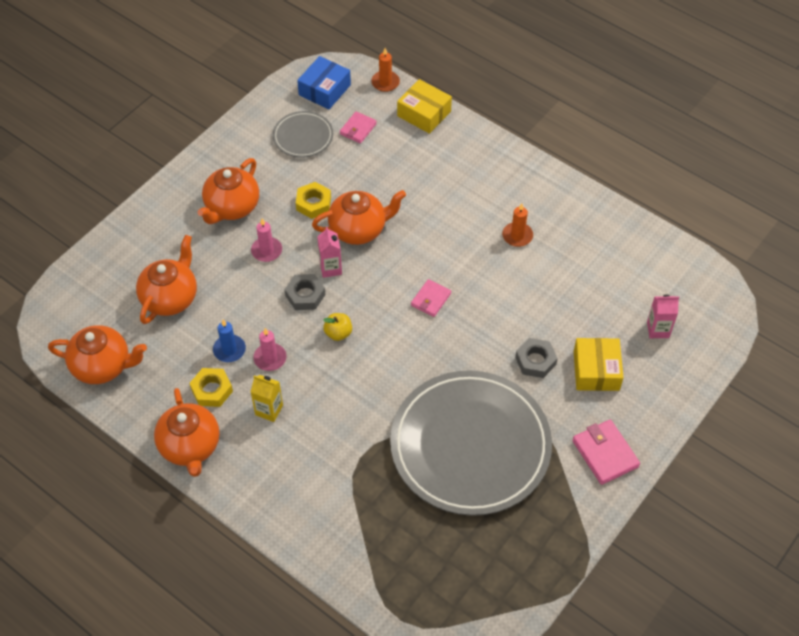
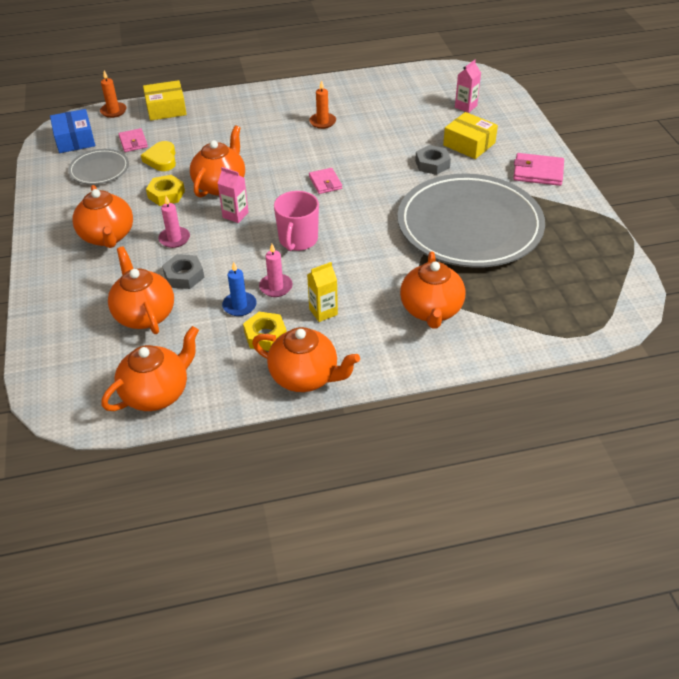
camera: 50 degrees left, 10 degrees down
(305, 295) = (242, 239): grey nut -> grey nut (184, 276)
(333, 484) = (431, 310): none -> orange teapot
(338, 333) = (298, 240): yellow apple -> pink mug
(354, 165) = (161, 159): none -> yellow heart

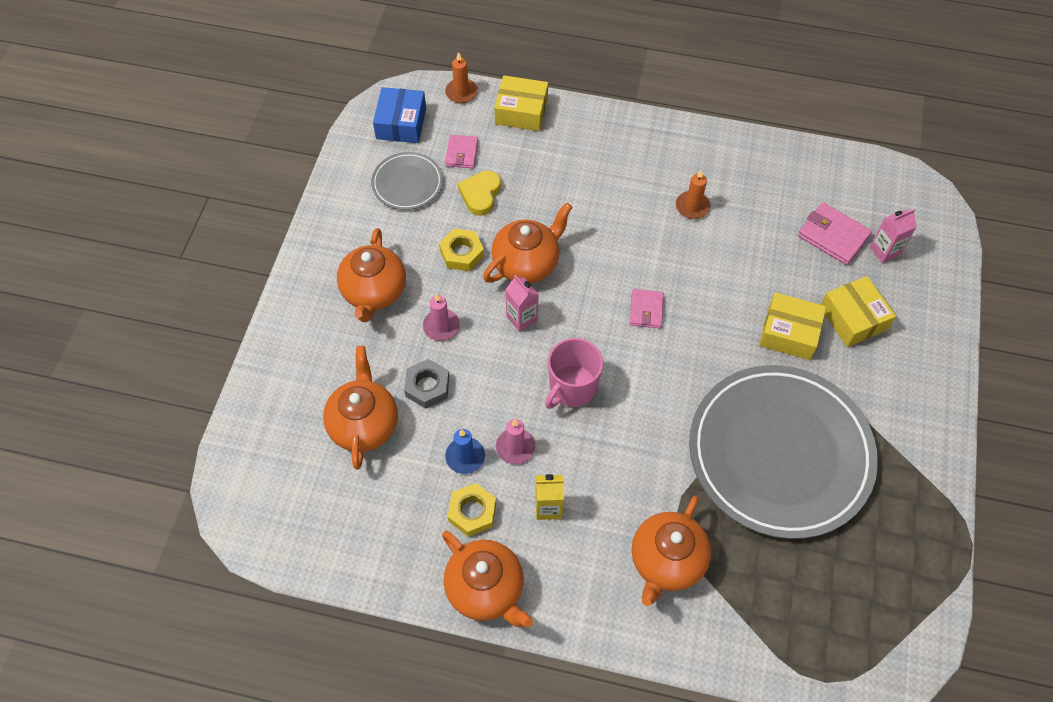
camera: 25 degrees right, 15 degrees up
(157, 393) = (331, 538): orange teapot -> none
(432, 164) = (789, 333): grey nut -> yellow box
(538, 172) = (913, 403): pink wallet -> pink wallet (833, 236)

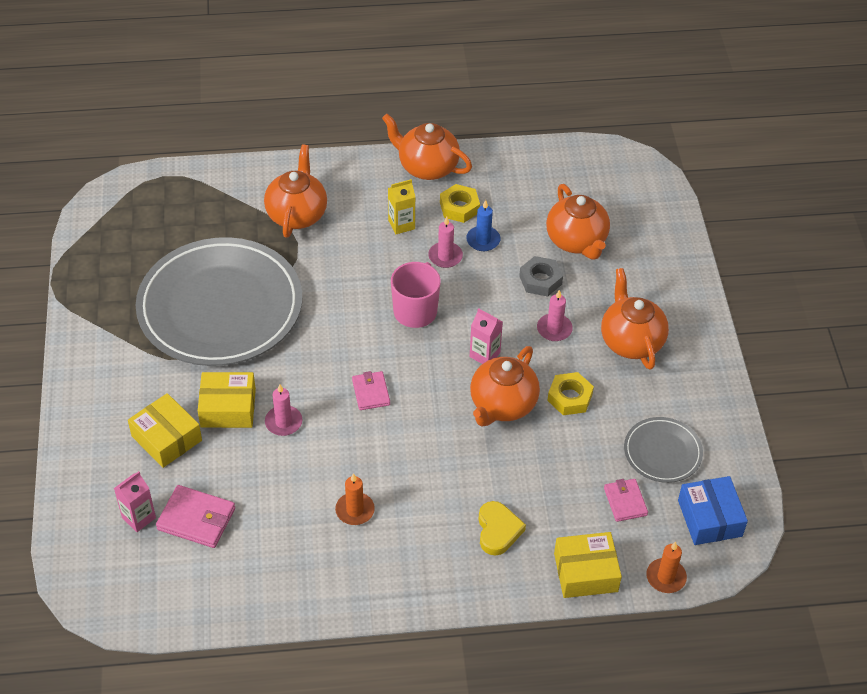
camera: 160 degrees right, 10 degrees down
(480, 194) = (582, 461): yellow heart -> yellow heart (498, 530)
(738, 303) = (283, 422): none -> pink candle

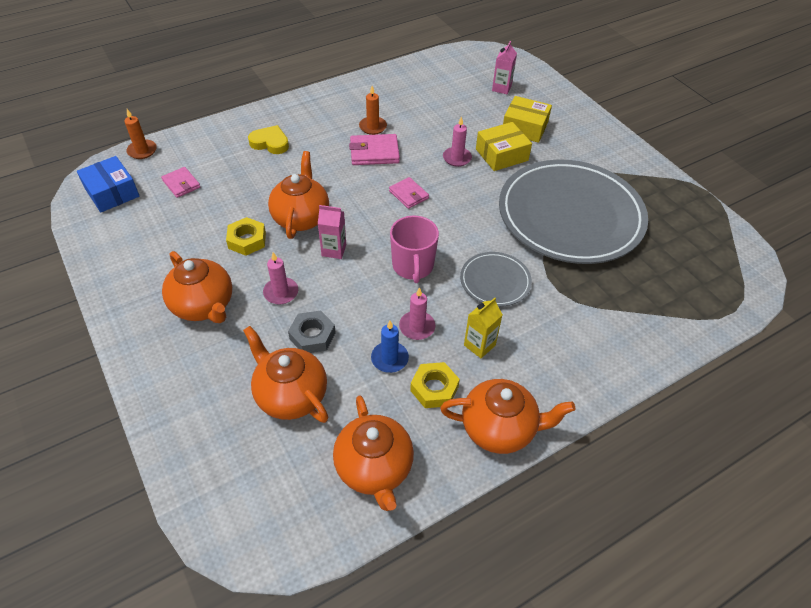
camera: 155 degrees right, 0 degrees up
(196, 519) = (467, 96): pink wallet -> pink wallet (374, 152)
(297, 214) = (583, 318): orange teapot -> orange teapot (374, 468)
(498, 530) = (270, 143): yellow heart -> yellow heart turned 135 degrees clockwise
(585, 572) = (200, 138): yellow box -> none
(662, 452) = (157, 224): grey plate -> grey plate (495, 281)

